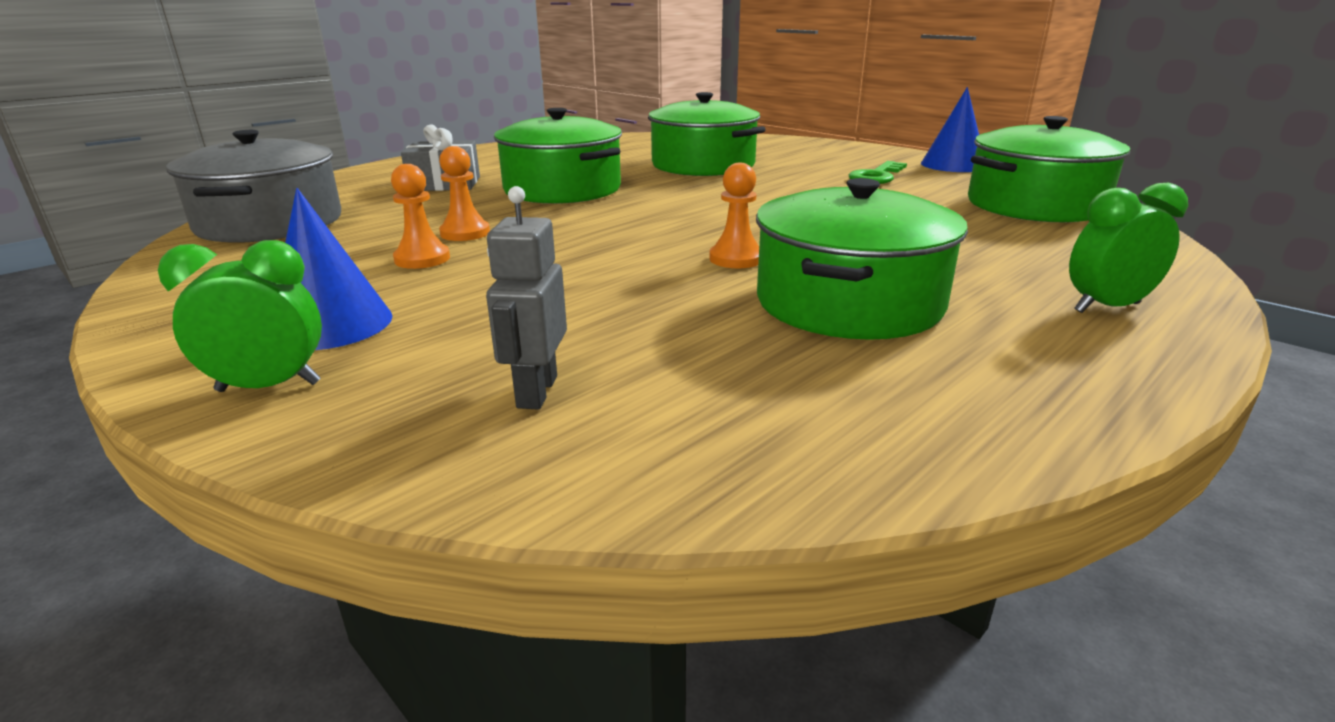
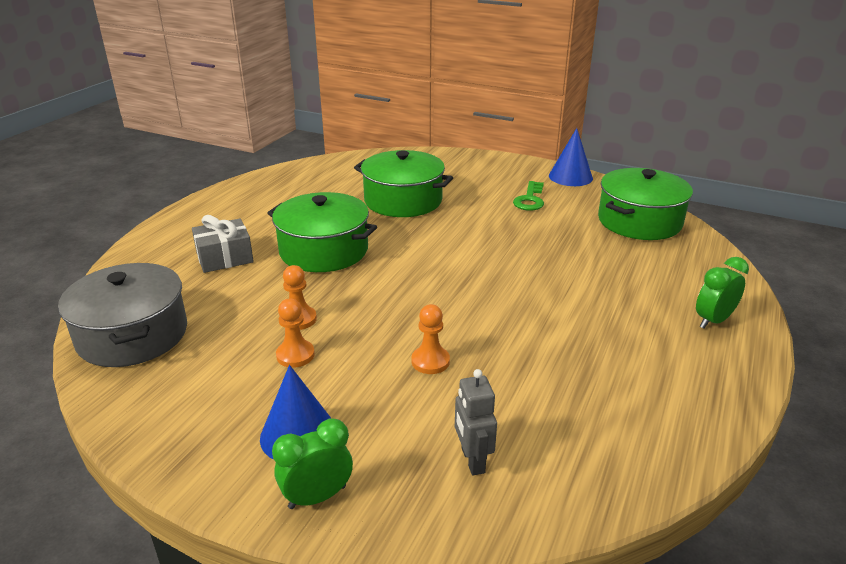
camera: 20 degrees left, 5 degrees up
(736, 259) = (498, 314): orange pawn -> orange pawn (430, 361)
(848, 302) = (586, 344): green pot -> none

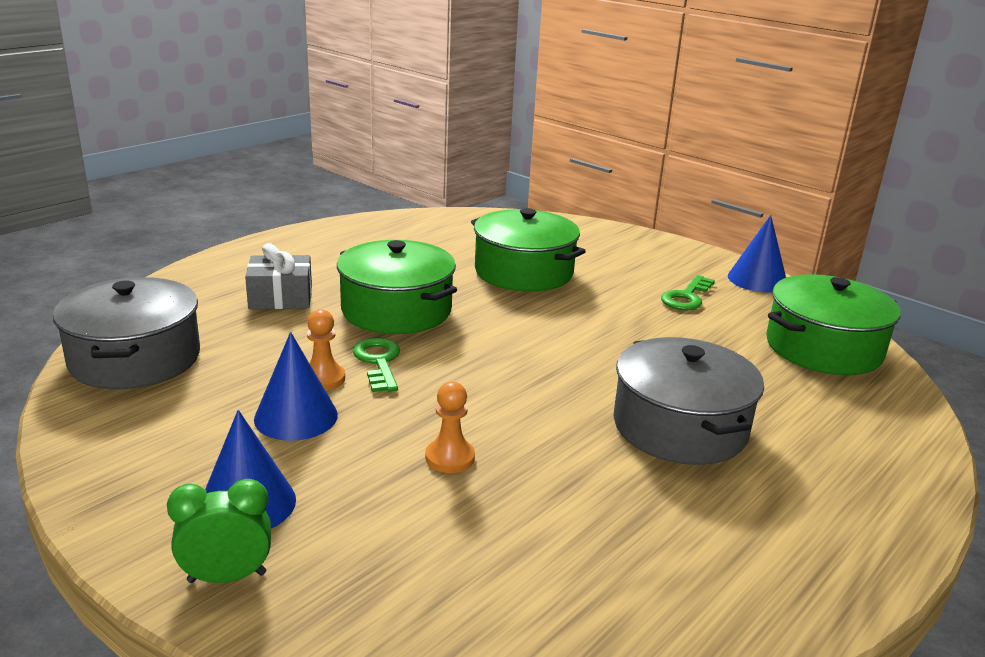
camera: 15 degrees right, 5 degrees down
(295, 355) = (296, 417): orange pawn -> blue cone
(334, 296) = (378, 362): none -> green key
(472, 460) = (434, 583): grey robot -> none
(576, 301) = (680, 427): none -> grey pot
(713, 321) = (861, 490): green clock -> none

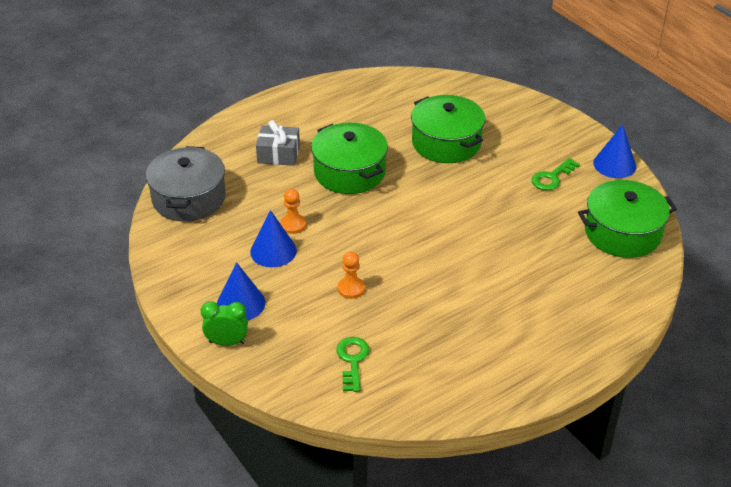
camera: 15 degrees right, 15 degrees up
(378, 362) = (328, 215): green key -> green key (352, 361)
(680, 427) = (492, 283): grey pot -> none

